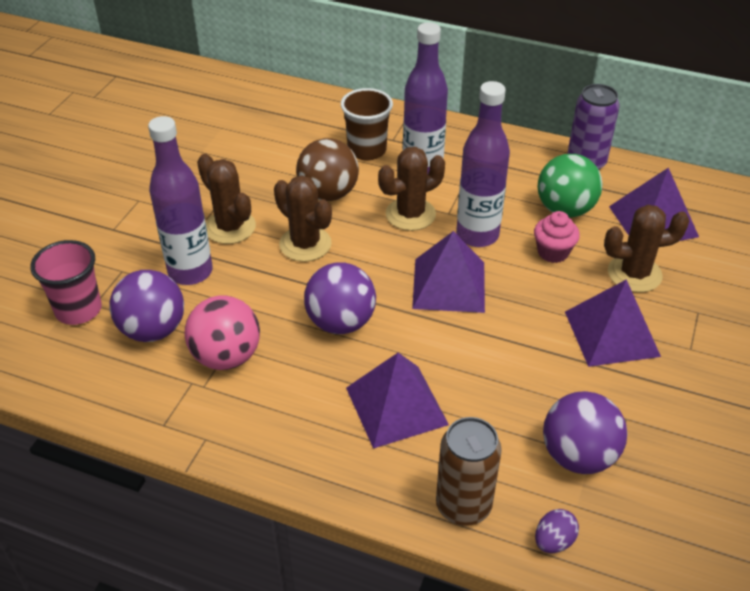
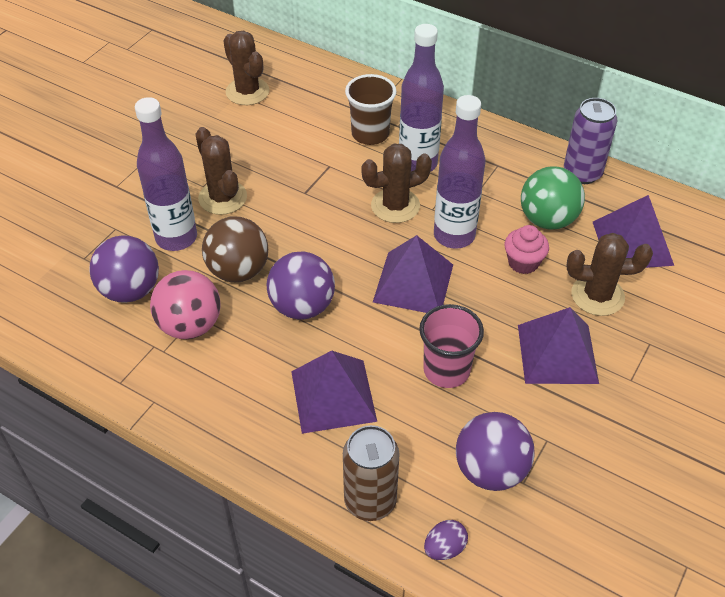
camera: 10 degrees right, 5 degrees up
(78, 310) = (69, 262): pink cup -> pink cup (446, 370)
(305, 244) = (288, 224): brown cactus -> brown cactus (247, 92)
(328, 194) = (322, 175): brown ball -> brown ball (238, 271)

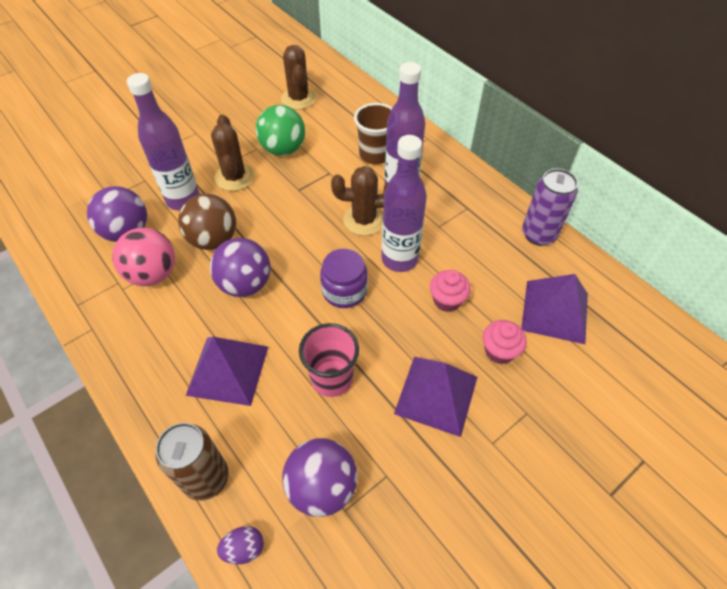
camera: 20 degrees right, 5 degrees up
(413, 283) = (344, 291): purple pyramid -> purple jar
(547, 220) = (487, 268): green ball -> green ball (283, 149)
(597, 295) = (499, 351): brown cactus -> pink cupcake

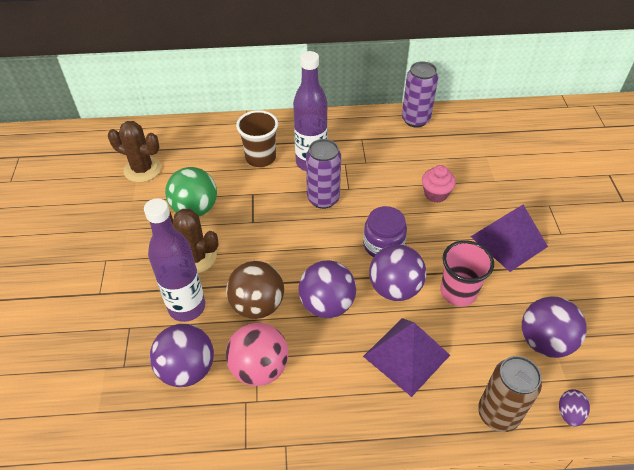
camera: 55 degrees left, 5 degrees down
(299, 324) = (394, 288): none -> purple ball
(364, 220) = (323, 199): brown cactus -> purple can
(399, 259) = (378, 199): purple bottle -> none
(499, 351) = (495, 191): pink cupcake -> none
(555, 311) = (483, 149): purple pyramid -> none

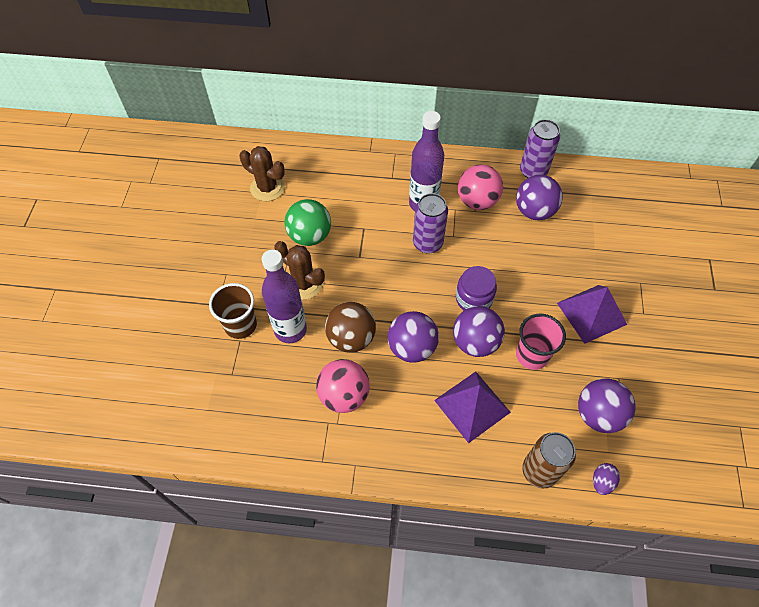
camera: 10 degrees right, 10 degrees up
(187, 369) = (283, 386): purple ball -> purple ball (534, 211)
(260, 158) = (377, 191): brown cup -> brown cup (240, 325)
(366, 153) = (477, 201): none -> pink ball
(435, 194) = (534, 254): pink cupcake -> none

